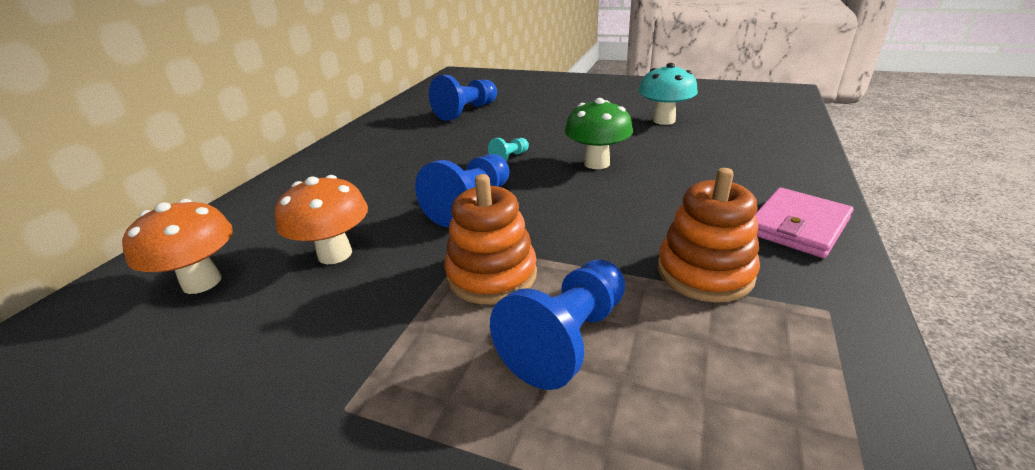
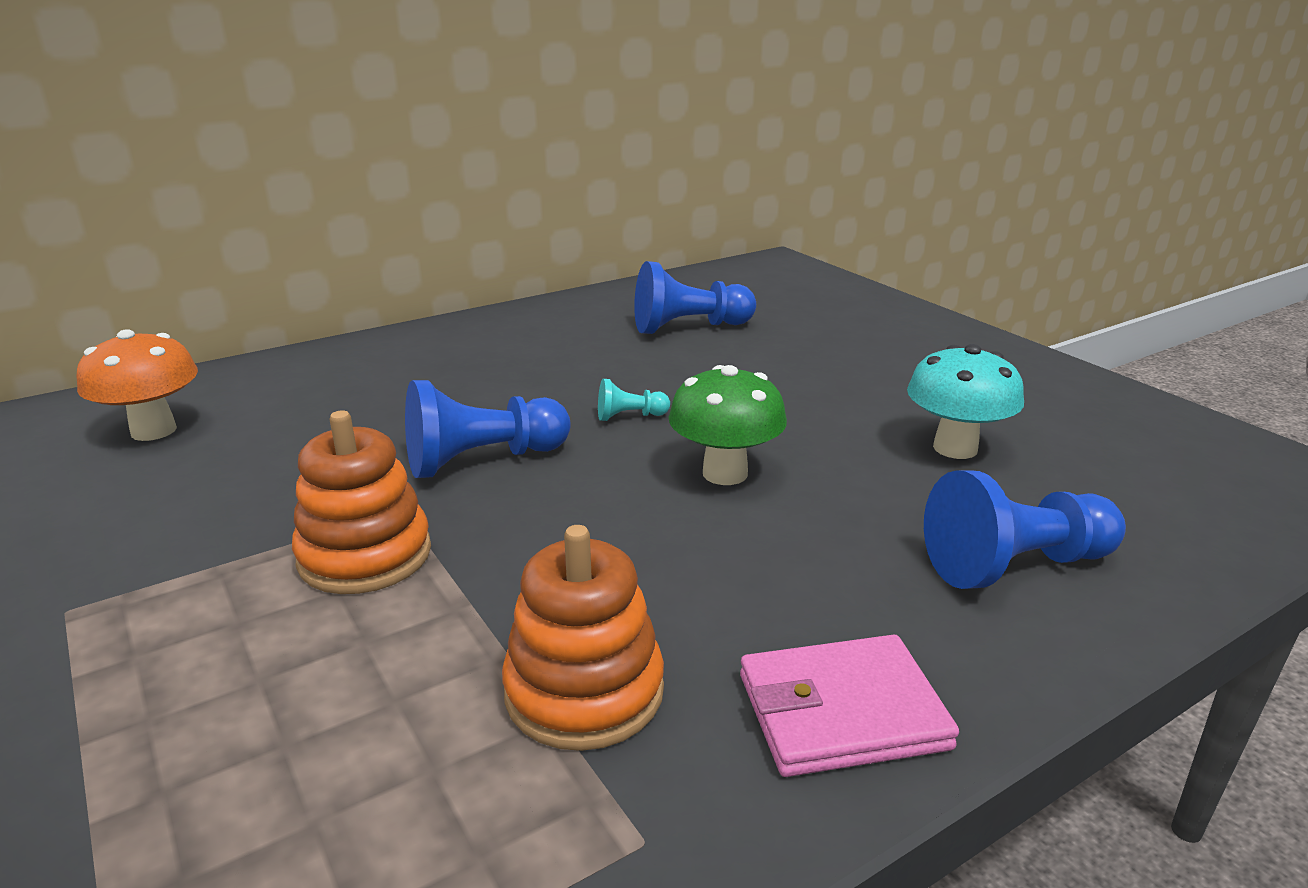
camera: 35 degrees right, 5 degrees down
(335, 254) = (279, 455): orange mushroom -> none
(567, 339) = (311, 668): blue pawn -> blue pawn (1015, 565)

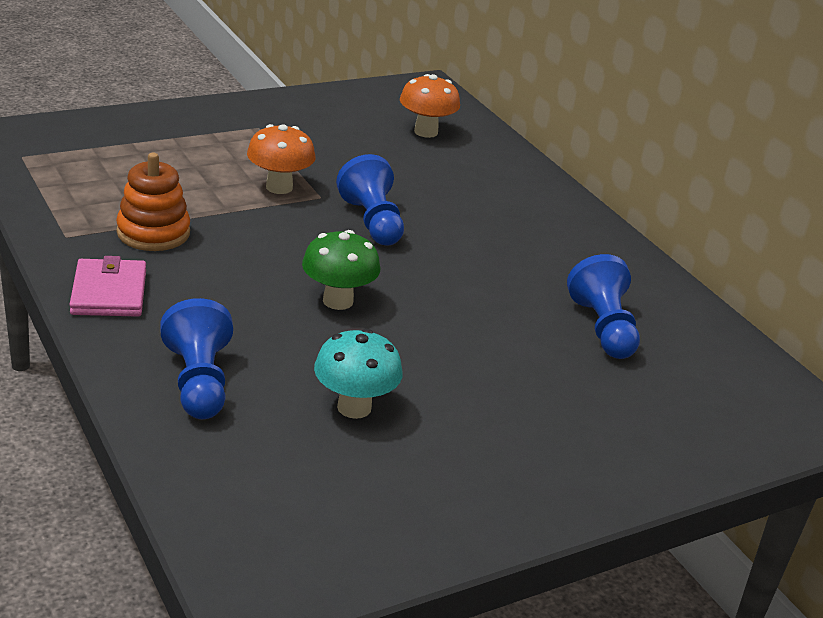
camera: 90 degrees right, 5 degrees up
(365, 555) = (279, 187): orange stacking toy -> orange mushroom
(629, 416) = (426, 277): turquoise pawn -> none

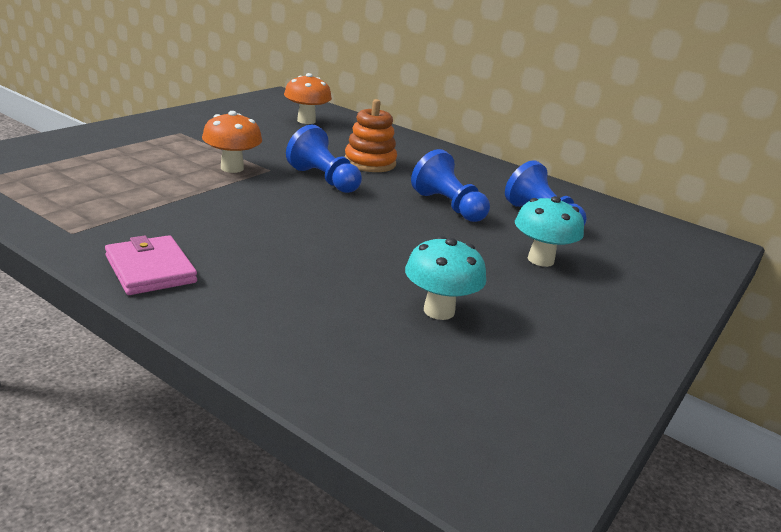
camera: 25 degrees left, 5 degrees down
(153, 233) = (153, 216): orange stacking toy -> orange stacking toy (370, 163)
(199, 382) = (296, 324): blue pawn -> blue pawn (448, 206)
(338, 301) = (350, 236): green mushroom -> none
(538, 381) = (540, 260): none -> turquoise mushroom

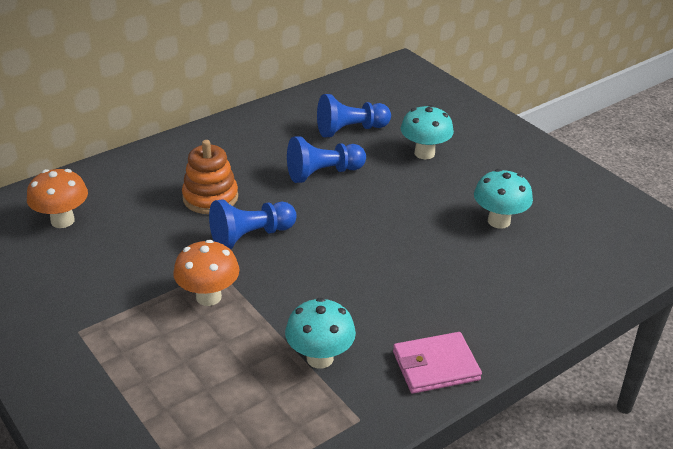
camera: 70 degrees left, 10 degrees up
(157, 213) = (320, 358): none -> turquoise mushroom

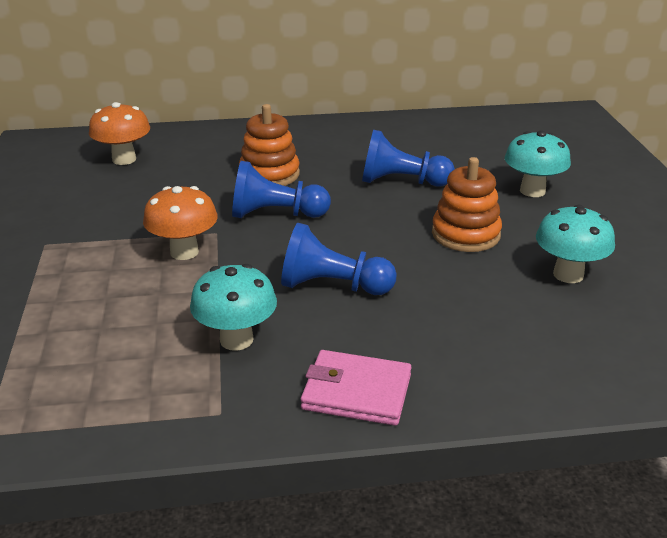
camera: 30 degrees right, 5 degrees down
(350, 130) = (466, 153): blue pawn -> blue pawn (332, 286)
(407, 209) = (465, 234): none -> orange stacking toy

